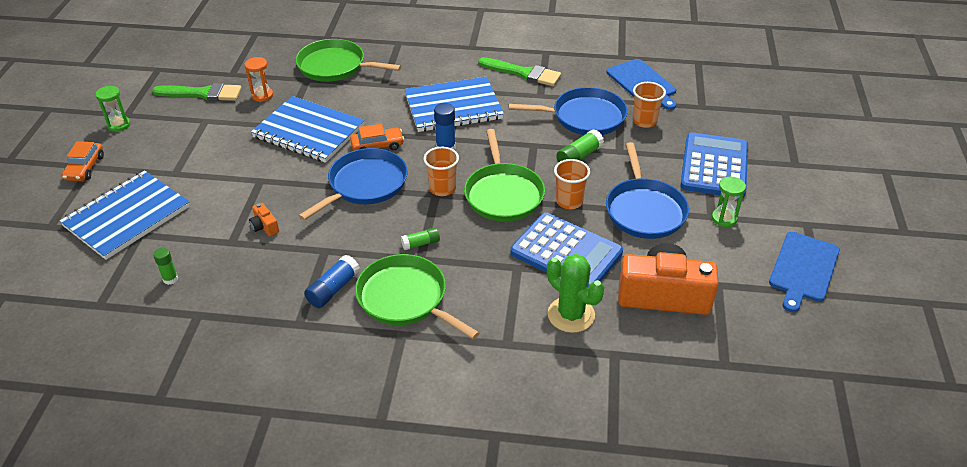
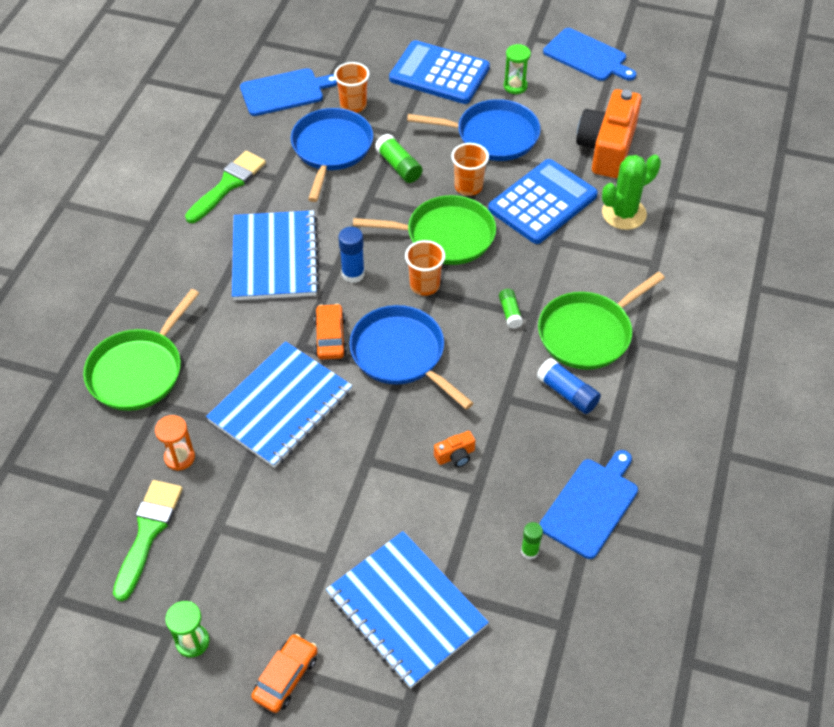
camera: 80 degrees left, 10 degrees up
(85, 168) = (286, 677): orange car -> orange car turned 75 degrees counterclockwise
(213, 314) = (591, 505): none -> blue cutting board

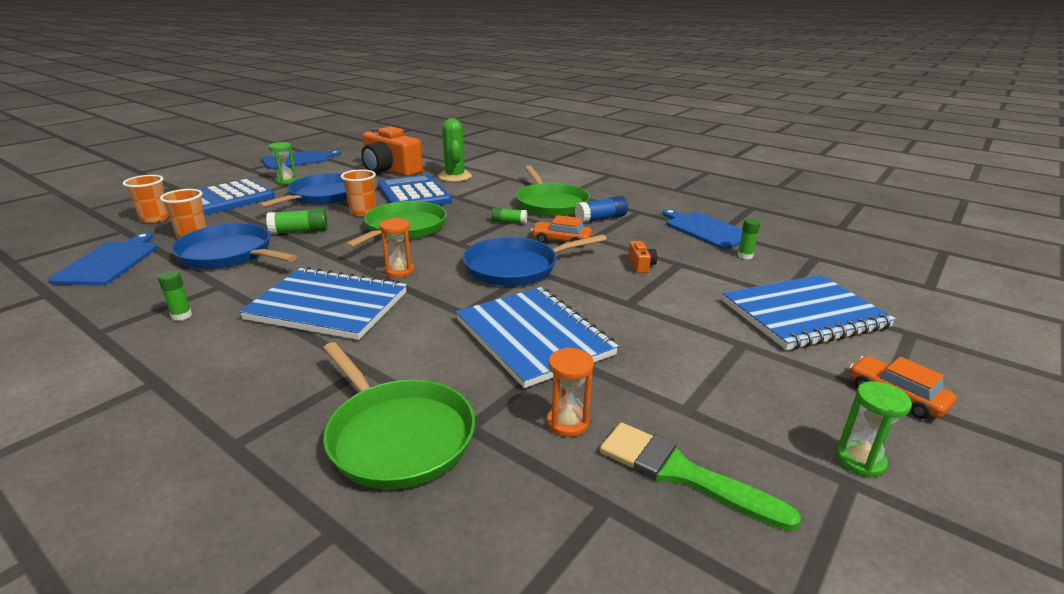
camera: 70 degrees left, 25 degrees down
(228, 185) = (181, 316): green brush -> green glue stick
(330, 337) = (466, 295): orange car -> orange car (561, 240)
(353, 274) = (399, 271): blue glue stick -> orange hourglass
(424, 285) = (447, 245): orange cup -> orange cup (155, 219)

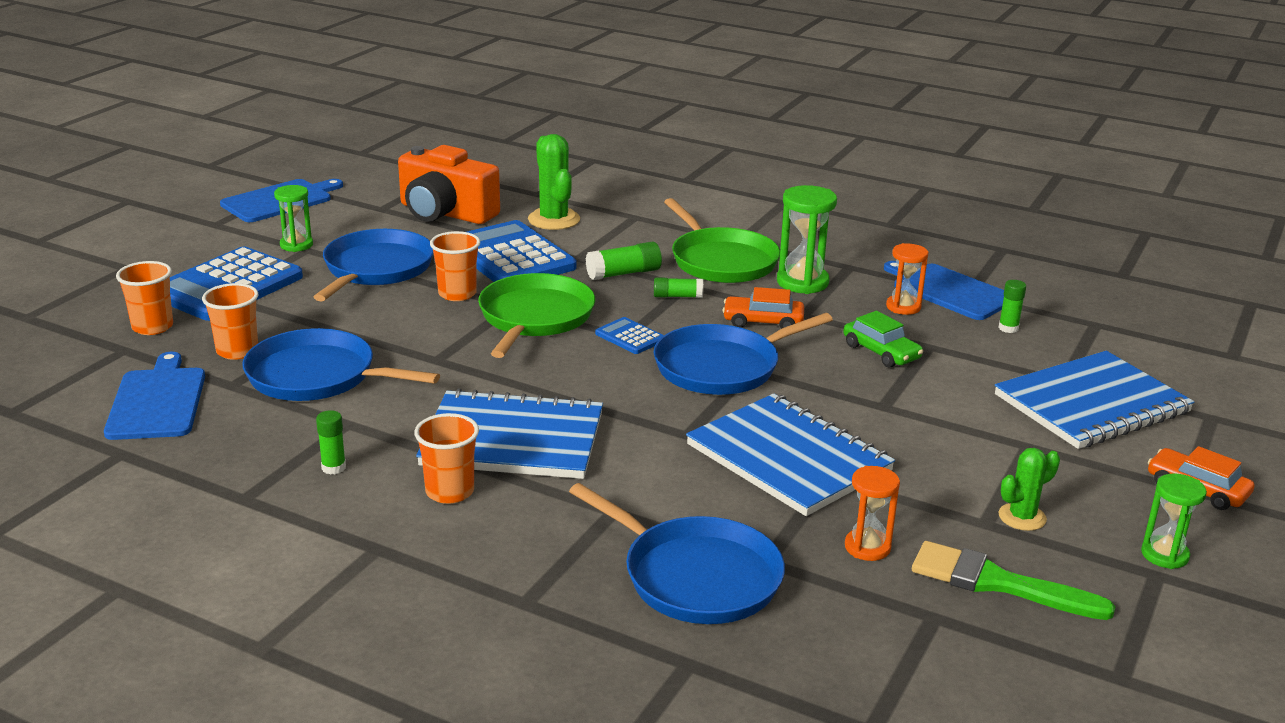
camera: 10 degrees left, 0 degrees up
(249, 341) = (449, 492): none -> orange cup
(299, 231) = (388, 333): green glue stick -> green glue stick (624, 273)
(397, 435) = (695, 576): green pan -> blue pan
(399, 271) = (572, 384): orange hourglass -> orange hourglass (903, 307)
(461, 244) = (630, 337): none -> blue calculator
(601, 218) = (802, 282): blue glue stick -> green hourglass
(641, 265) = (881, 352): orange camera -> green car
(722, 407) = (1022, 517): none -> green cactus

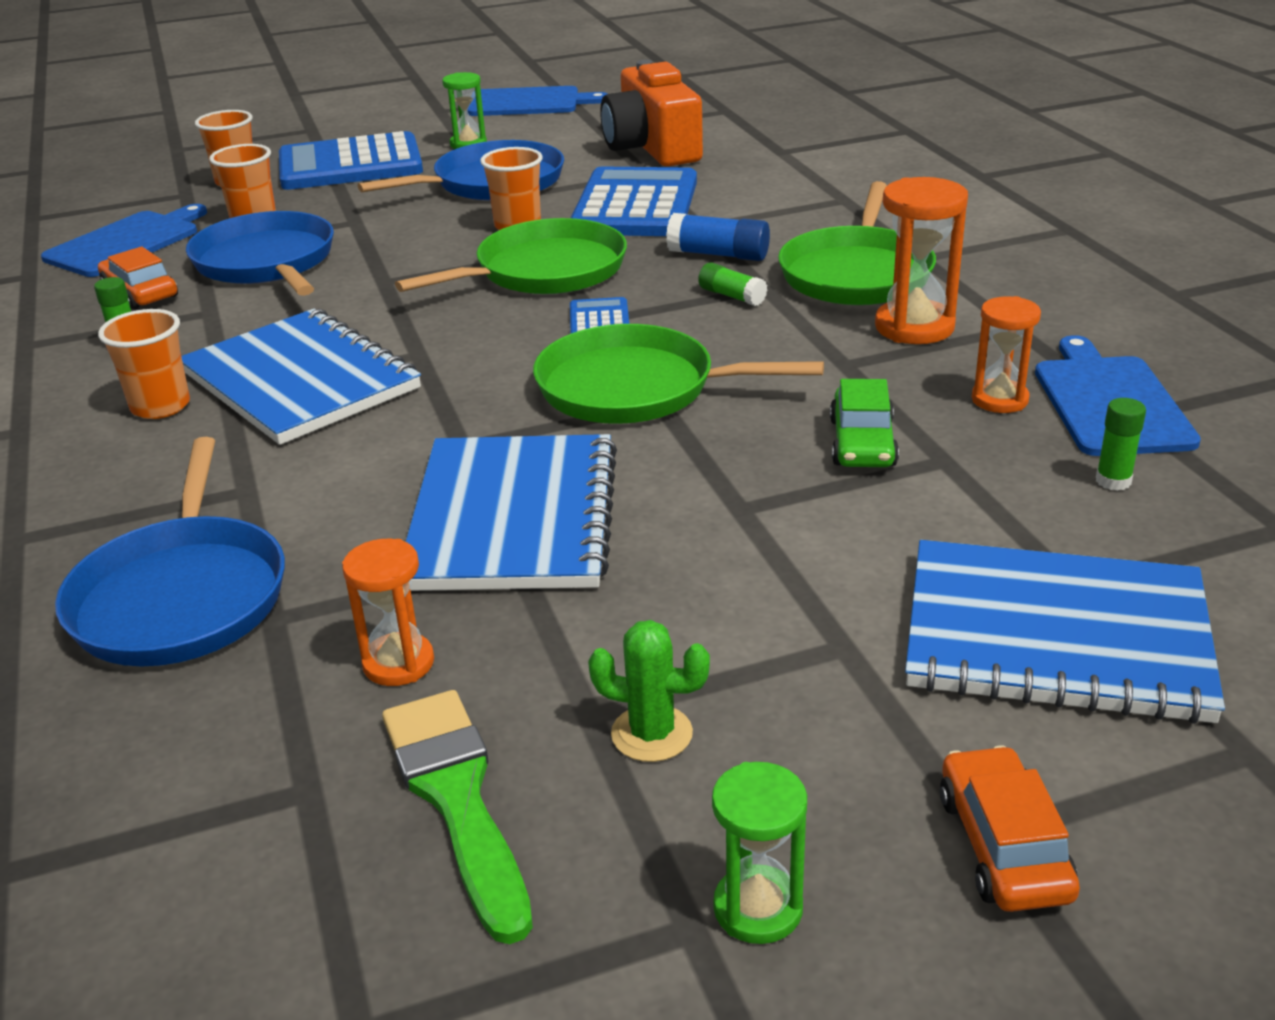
camera: 45 degrees right, 5 degrees up
(554, 220) = (748, 180): green cactus -> none
(624, 273) = (718, 254): green glue stick -> blue glue stick
(722, 367) = (635, 388): blue pan -> green pan
(763, 321) = (778, 355): orange car -> orange car (140, 292)
(802, 282) = (914, 327): green hourglass -> orange hourglass

